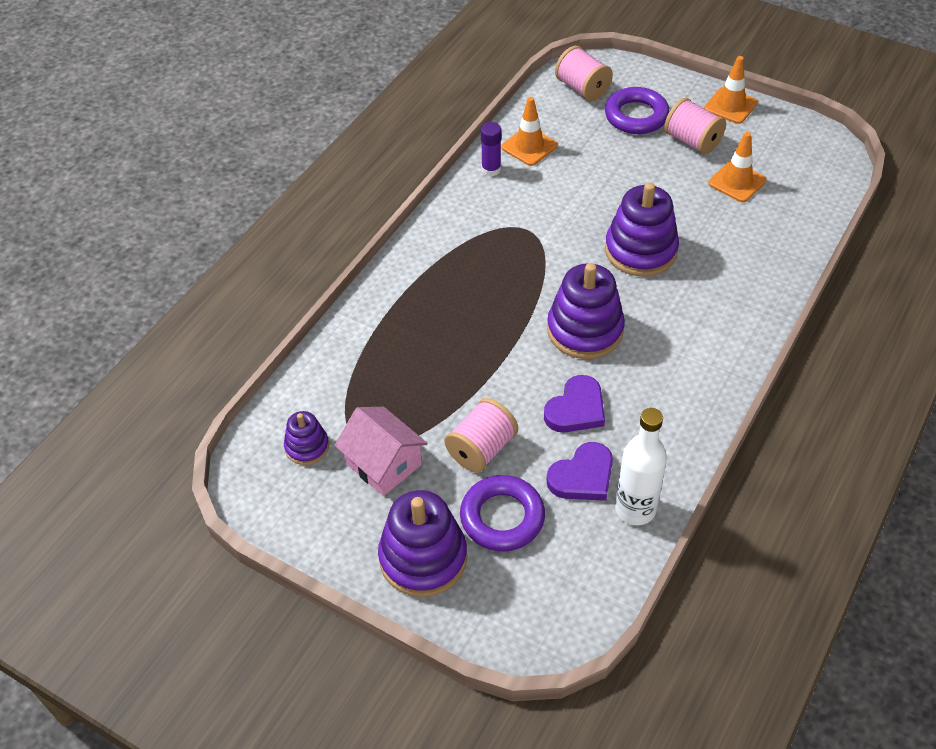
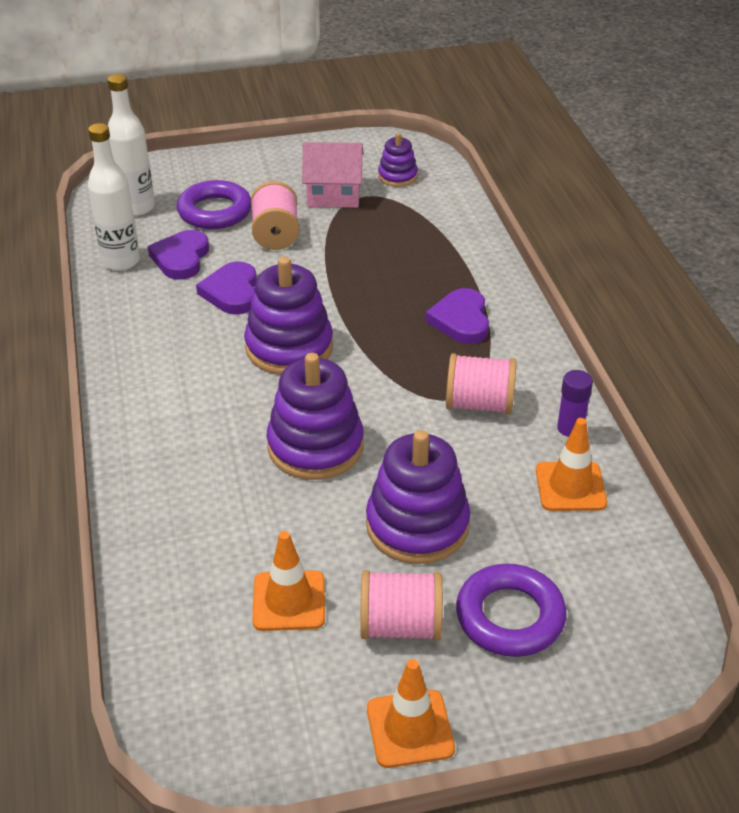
camera: 135 degrees right, 10 degrees down
(423, 558) = (244, 172): purple stacking toy -> purple stacking toy (417, 525)
(449, 276) = (461, 320): none -> purple heart
(565, 577) = (137, 208): none -> white bottle
(582, 88) = (624, 613): pink spool -> pink spool (479, 404)

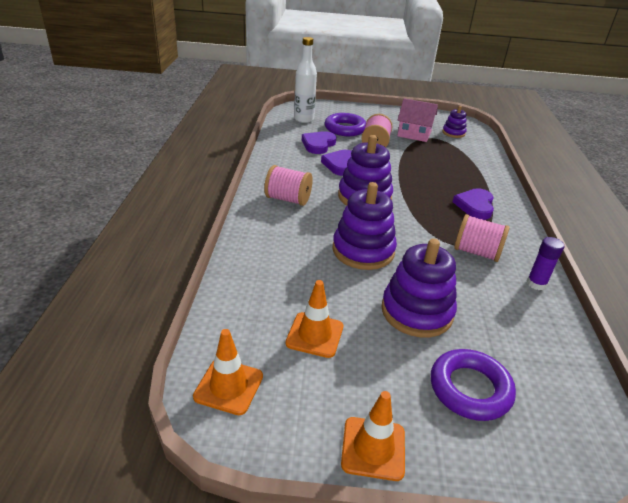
camera: 15 degrees right, 5 degrees down
(121, 261) = (285, 139): white bottle -> none
(400, 626) = (387, 372): pink spool -> pink spool (288, 199)
(570, 487) = (532, 315): orange traffic cone -> orange traffic cone (228, 386)

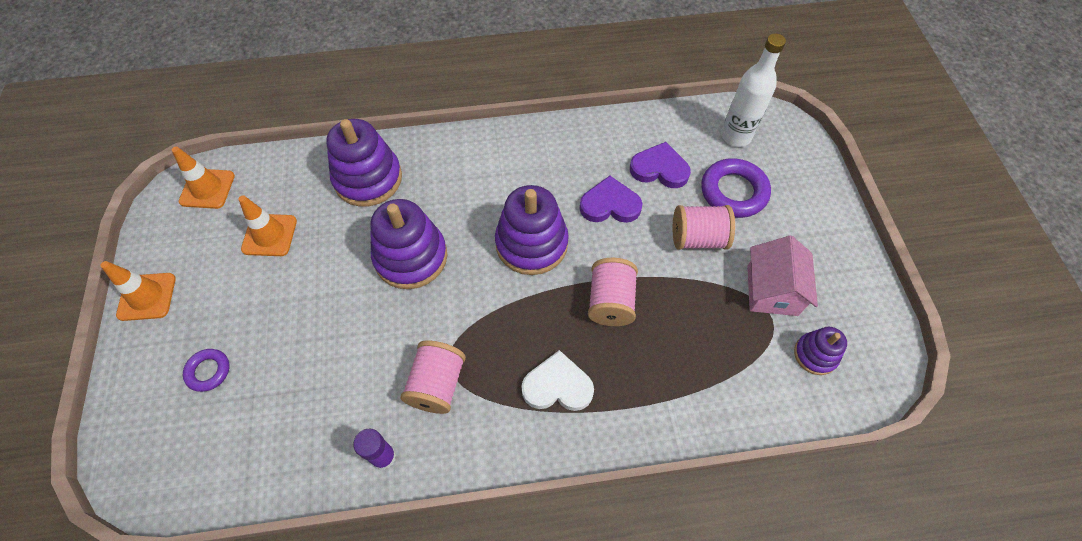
camera: 80 degrees right, 25 degrees up
(288, 199) = (497, 166): pink spool -> pink spool (610, 302)
(417, 312) = (312, 319): purple stacking toy -> purple stacking toy (368, 179)
(470, 389) = (208, 371): purple ring -> purple ring, size x0.56
(475, 206) = (557, 386): purple heart -> white heart

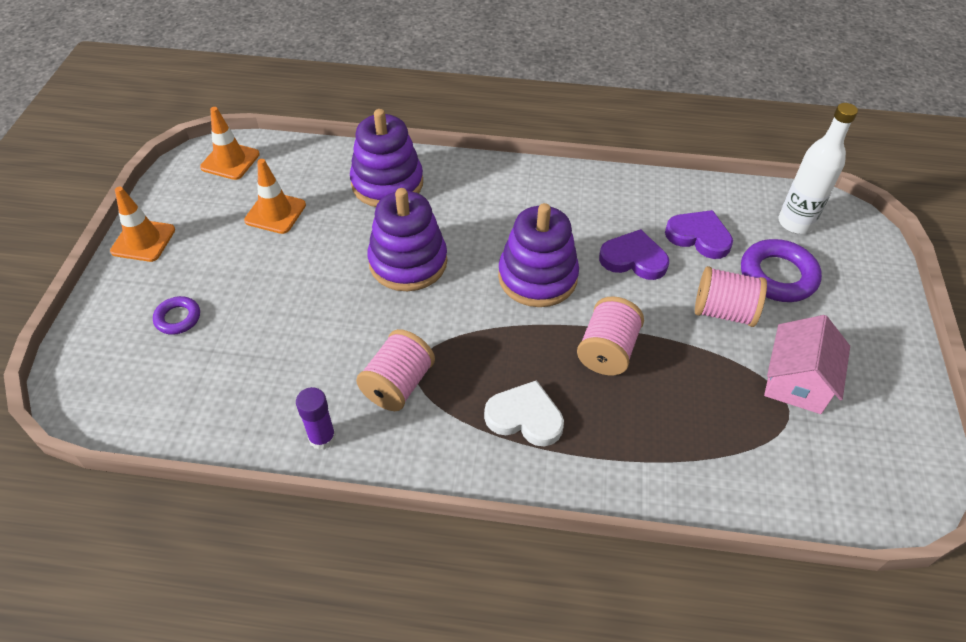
camera: 15 degrees right, 10 degrees down
(815, 355) = (831, 458): purple stacking toy -> none

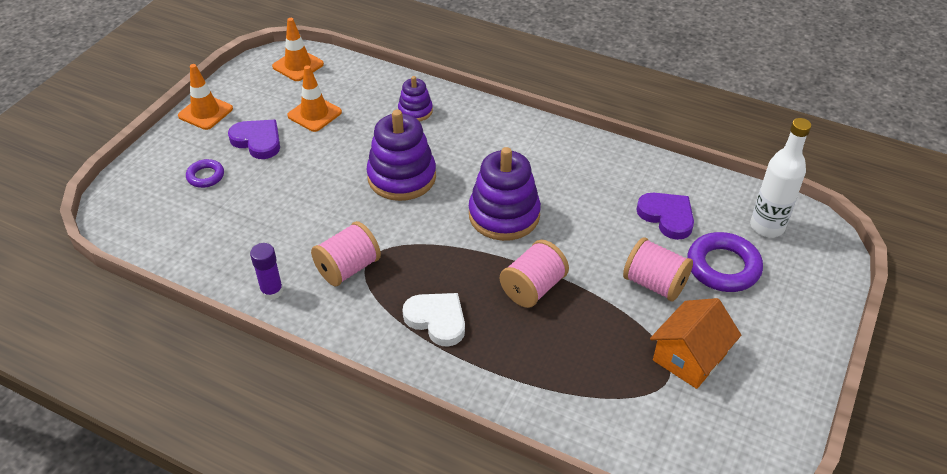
camera: 20 degrees right, 5 degrees down
(387, 183) = (415, 111): purple stacking toy -> purple stacking toy, size x0.54
(633, 259) = (596, 221): purple heart -> purple heart (257, 141)
(796, 381) = (689, 357): pink house -> orange house

